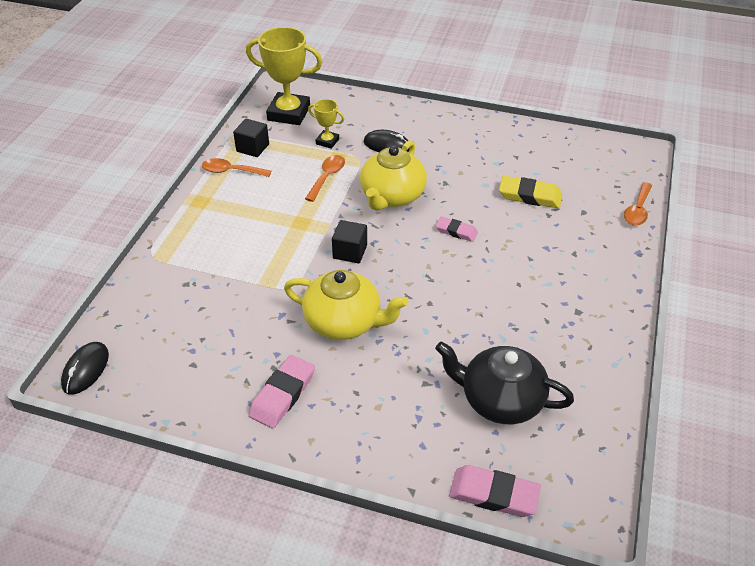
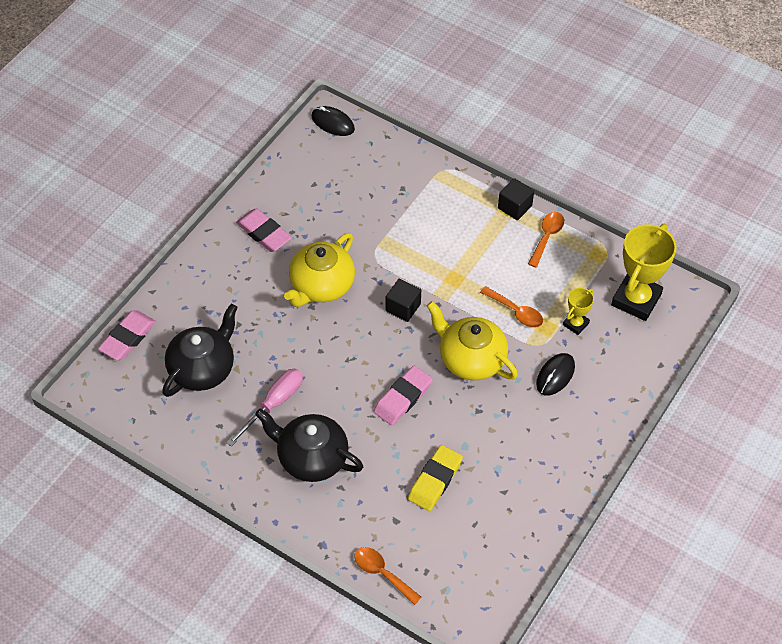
camera: 105 degrees right, 10 degrees up
(252, 148) = (581, 259): black cube -> black cube (514, 207)
(456, 231) = (403, 398): pink eraser -> pink eraser, size x1.59
(512, 324) = (274, 404): none -> pink screwdriver
(556, 280) = (311, 458): none -> black teapot

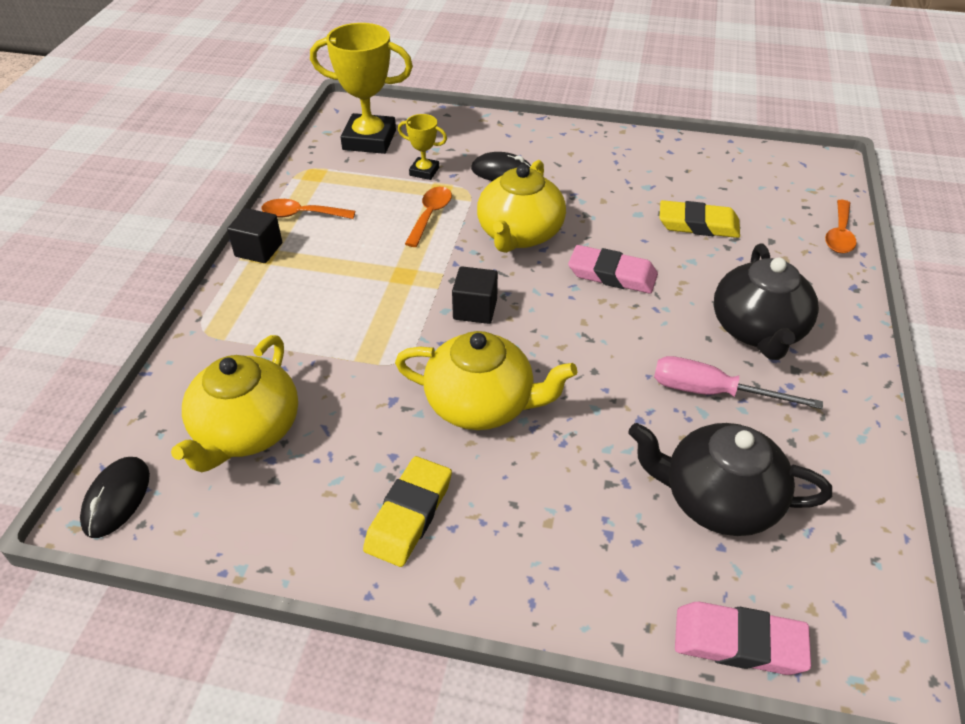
camera: 110 degrees left, 10 degrees down
(264, 233) = (409, 515): pink eraser -> yellow eraser
(353, 178) = (246, 431): none -> yellow teapot

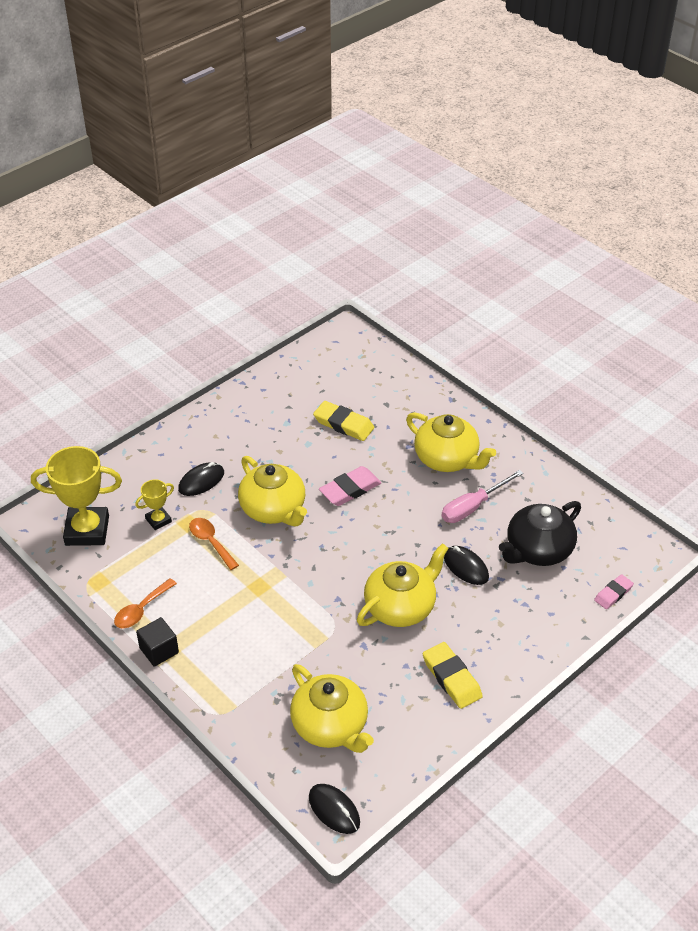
camera: 55 degrees left, 0 degrees up
(369, 140) = (87, 530): yellow trophy -> yellow trophy turned 45 degrees clockwise
(475, 309) = (322, 568): black cube -> none
(607, 435) = (466, 567): none -> black mouse
(698, 224) = (343, 424): yellow eraser -> yellow eraser turned 75 degrees clockwise
(739, 642) = (613, 594): pink eraser -> pink eraser, size x0.63
(757, 330) = (447, 459): black teapot -> yellow teapot
(839, 234) = (408, 373): orange spoon -> none

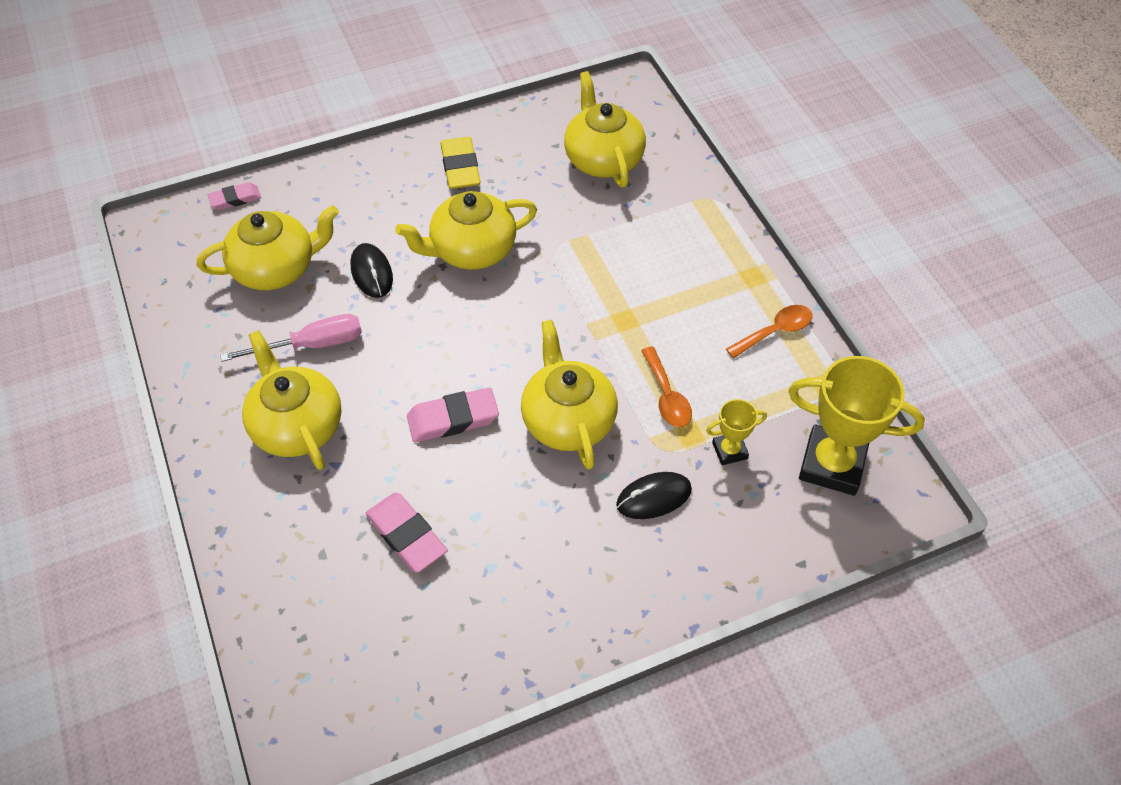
camera: 160 degrees left, 10 degrees up
(159, 650) = (763, 279): black cube -> none
(334, 810) = (629, 95): black mouse -> none
(343, 424) = (406, 535): yellow eraser -> pink eraser
(538, 550) = (276, 268): black teapot -> yellow teapot

